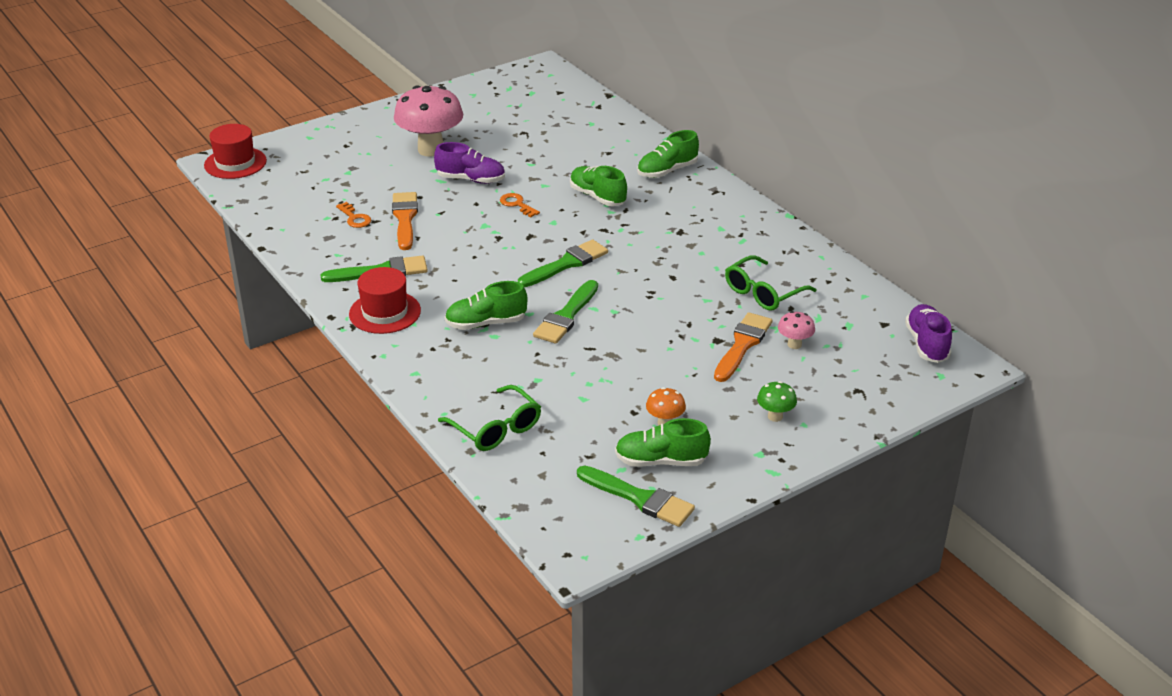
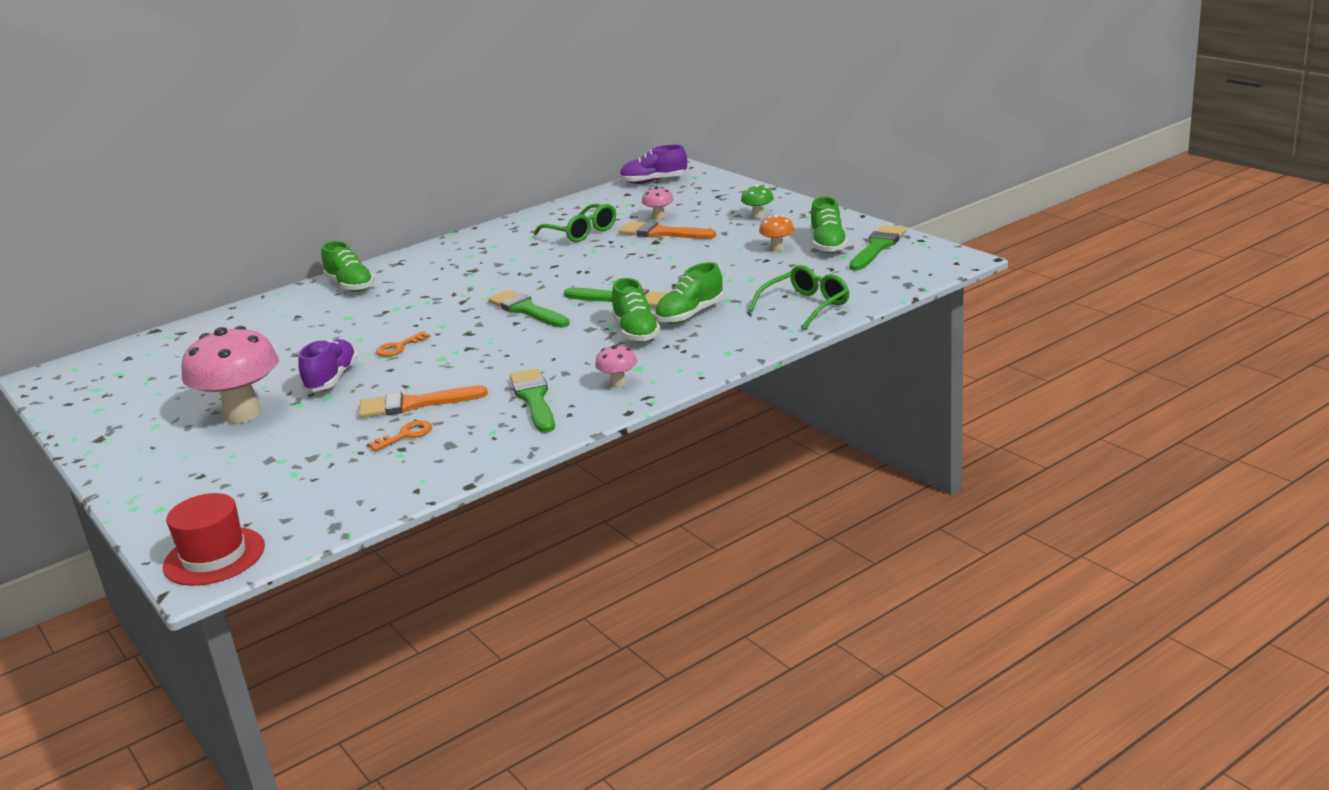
camera: 90 degrees left, 10 degrees down
(385, 312) = (618, 384): red hat -> pink mushroom
(597, 197) = (394, 311): green shoe -> green shoe (690, 315)

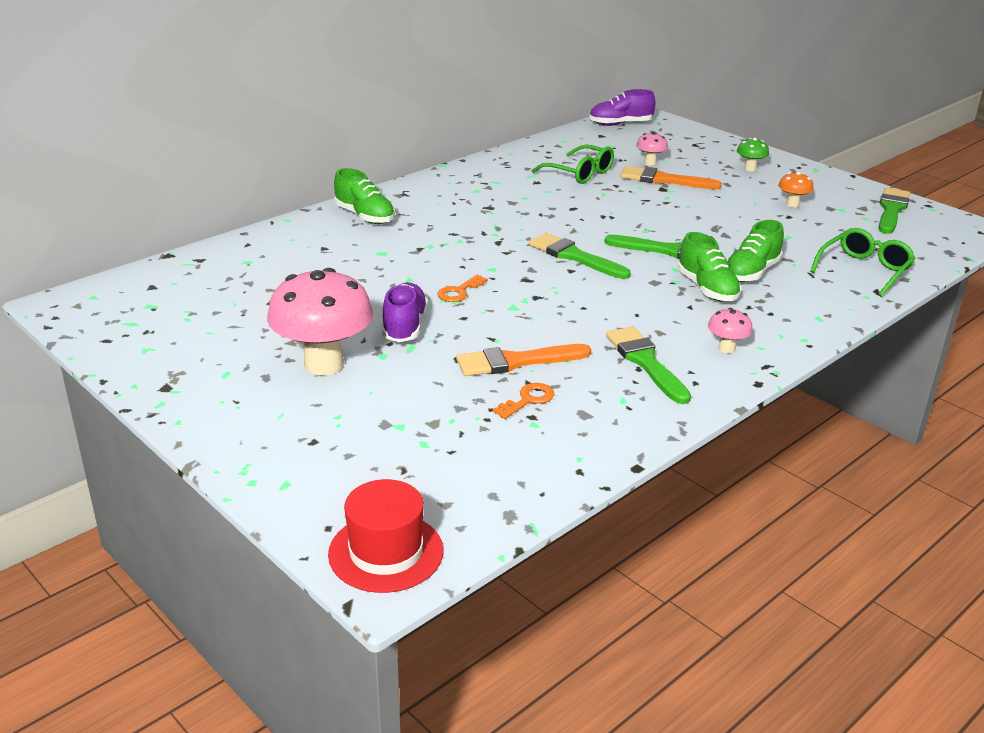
camera: 10 degrees left, 5 degrees up
(828, 245) = (841, 204): green shoe -> none

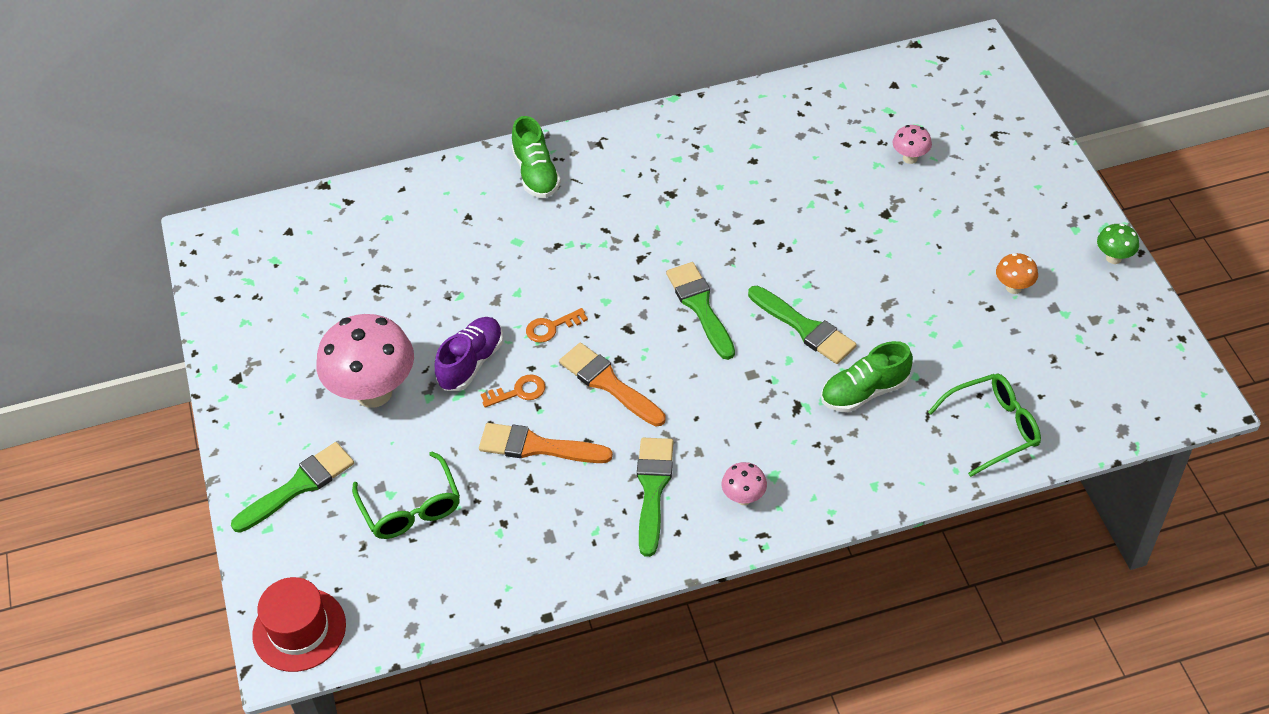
camera: 30 degrees right, 20 degrees up
(528, 400) = (514, 501): orange key -> orange key (519, 392)
(580, 173) = (813, 157): green glasses -> green glasses (411, 508)
(620, 124) = (935, 66): purple shoe -> none
(663, 180) = (899, 197): orange brush -> orange brush (608, 383)
(707, 289) = (796, 402): green shoe -> none
(750, 169) = (1021, 203): green mushroom -> green mushroom (1113, 258)
(891, 210) = (1126, 333): green brush -> green brush (299, 486)

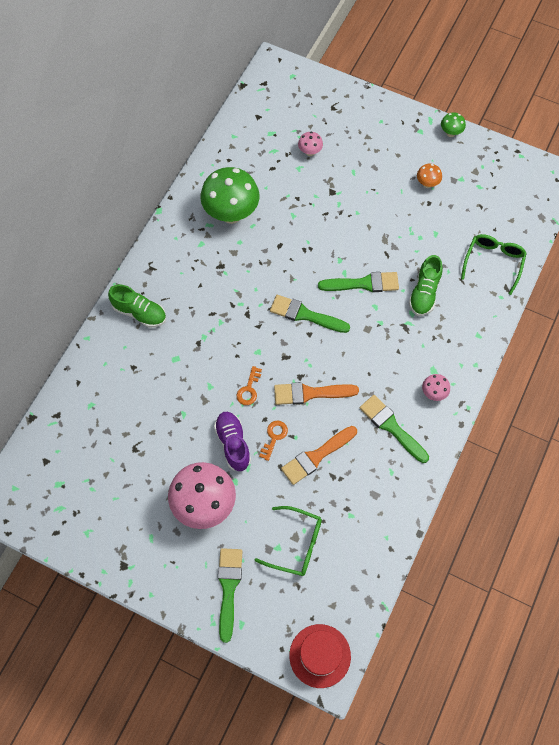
camera: 50 degrees left, 15 degrees up
(745, 154) = (231, 214): none -> green mushroom

